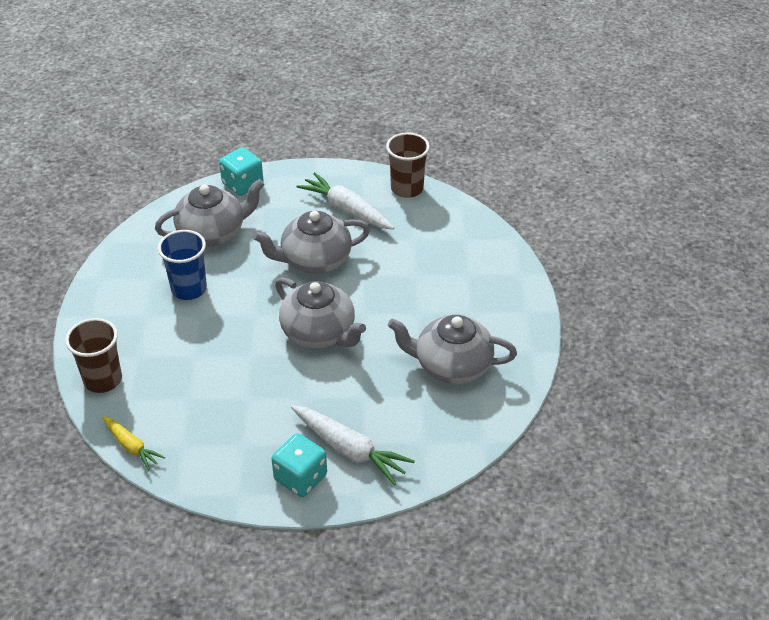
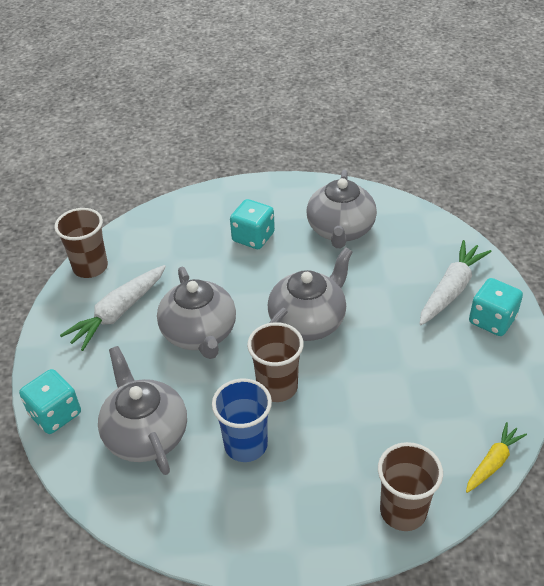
camera: 90 degrees left, 0 degrees up
(244, 309) = (277, 387): none -> brown cup
(443, 296) = (253, 237): none -> turquoise dice

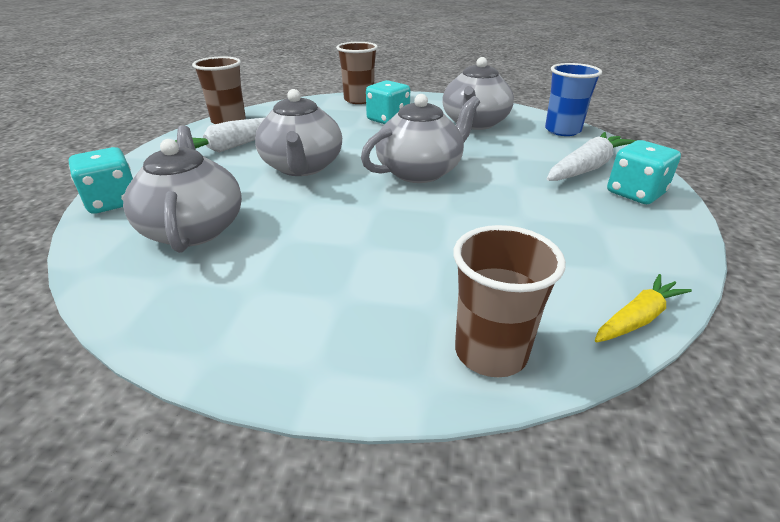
camera: 10 degrees right, 10 degrees down
(246, 445) = (302, 253): blue cup -> blue cup (562, 130)
(277, 387) = (364, 212): brown cup -> brown cup (359, 100)

